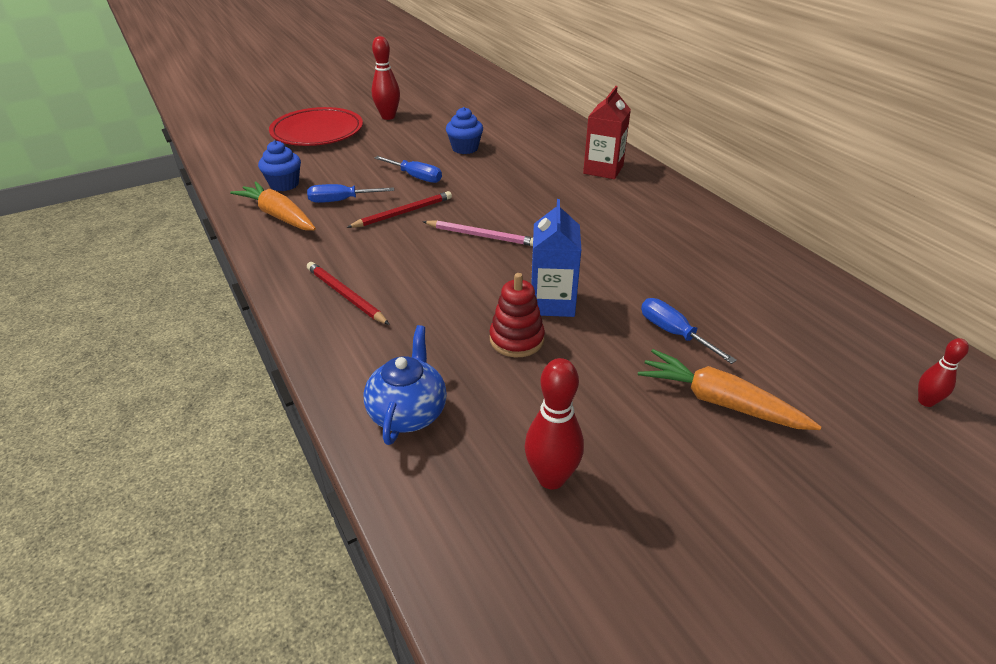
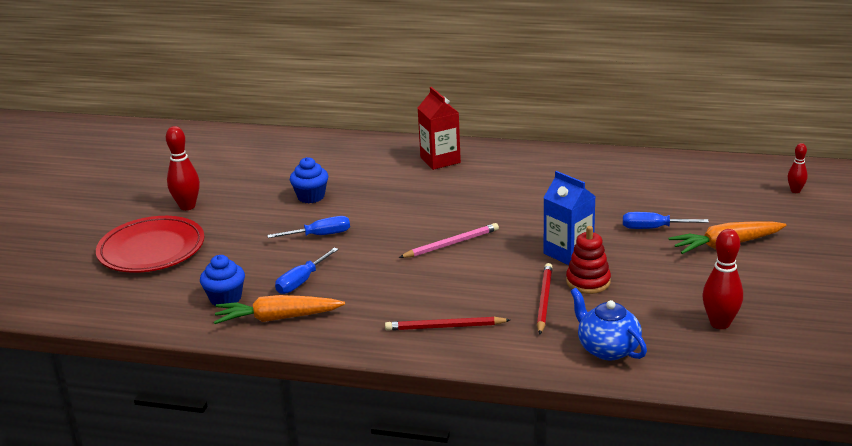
camera: 45 degrees left, 10 degrees down
(403, 213) = (367, 262): red pencil -> red pencil (544, 300)

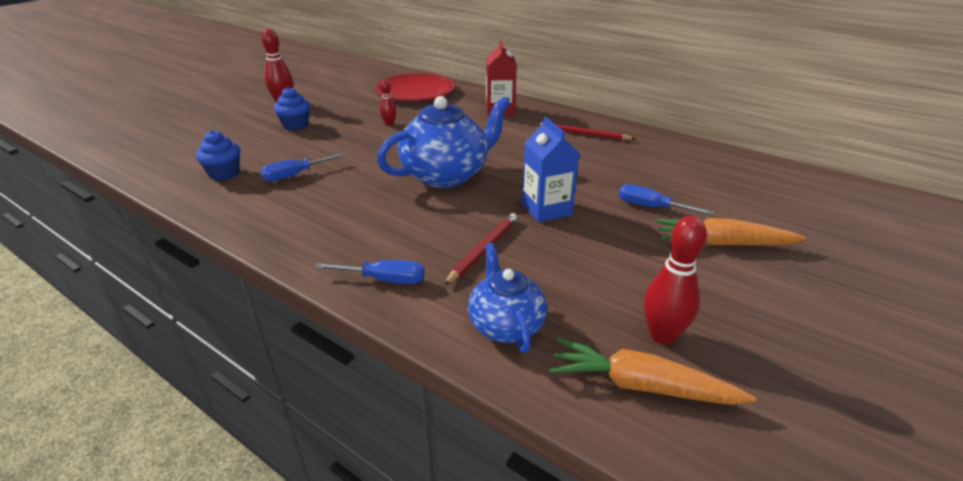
camera: 20 degrees right, 5 degrees up
(151, 250) = (223, 126): red plate -> red plate (415, 92)
(278, 318) = (240, 200): orange carrot -> orange carrot (641, 386)
(311, 196) = (375, 115): blue cupcake -> blue cupcake (295, 125)
(320, 235) = (349, 143): blue screwdriver -> blue screwdriver (384, 280)
(445, 327) = (365, 249): red pencil -> red pencil (584, 134)
(451, 244) = (446, 175): pink pencil -> blue teapot
(588, 282) = (543, 243): red stacking toy -> none
(795, 191) = (835, 207): red bowling pin -> red bowling pin (389, 124)

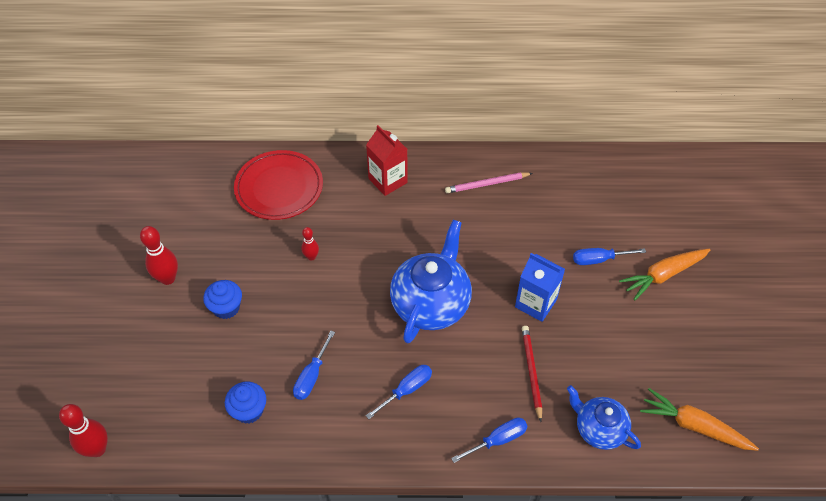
camera: 35 degrees left, 20 degrees up
(352, 212) = (406, 390): none -> blue screwdriver
(584, 134) = (487, 184): red pencil -> pink pencil
(641, 386) = (694, 426): orange carrot -> orange carrot turned 45 degrees clockwise
(662, 335) = (680, 382): red bowling pin -> red bowling pin (97, 449)

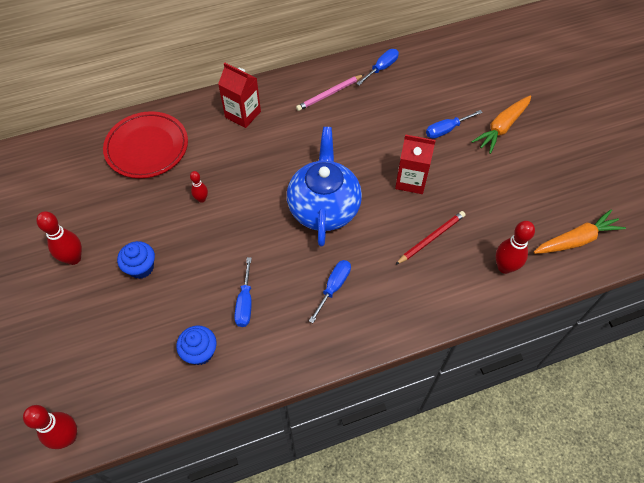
camera: 20 degrees left, 5 degrees up
(497, 440) = (427, 304): blue screwdriver -> blue screwdriver (381, 68)
(531, 372) = (431, 238): red pencil -> red pencil turned 75 degrees clockwise
(535, 303) = (411, 180): blue carton -> red carton
(599, 429) = (504, 267): blue teapot -> red bowling pin
(694, 426) = (576, 240): orange carrot -> orange carrot turned 150 degrees clockwise

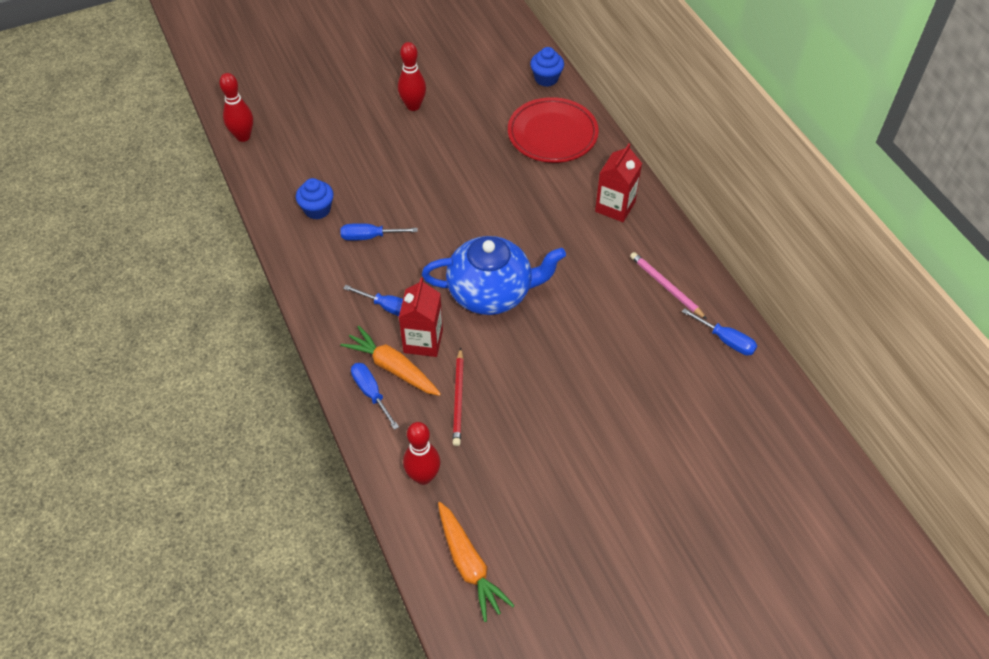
camera: 85 degrees right, 5 degrees down
(141, 267) = (406, 154): blue cupcake -> blue cupcake (546, 78)
(201, 199) = (491, 187): red bowling pin -> none
(411, 180) = (541, 377): red carton -> red carton (423, 341)
(431, 238) = (458, 399): red pencil -> red pencil turned 45 degrees clockwise
(446, 130) = (631, 417): blue screwdriver -> blue screwdriver (371, 393)
(502, 127) = (648, 485): orange carrot -> orange carrot (393, 368)

